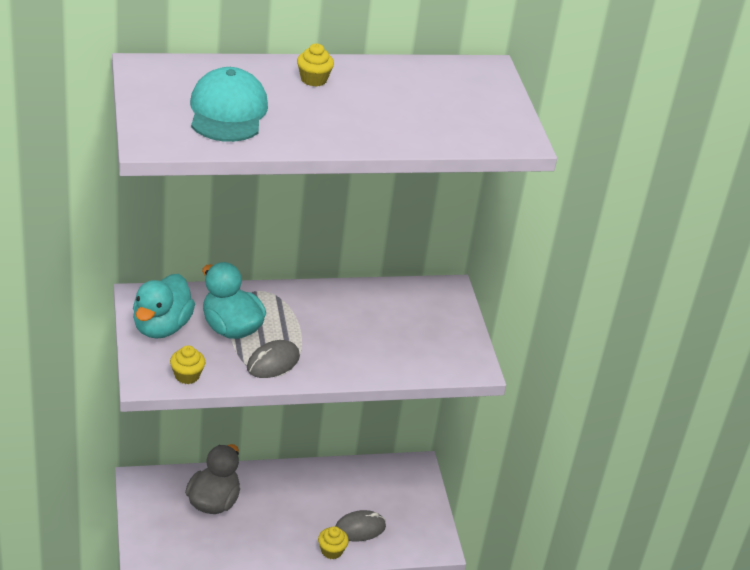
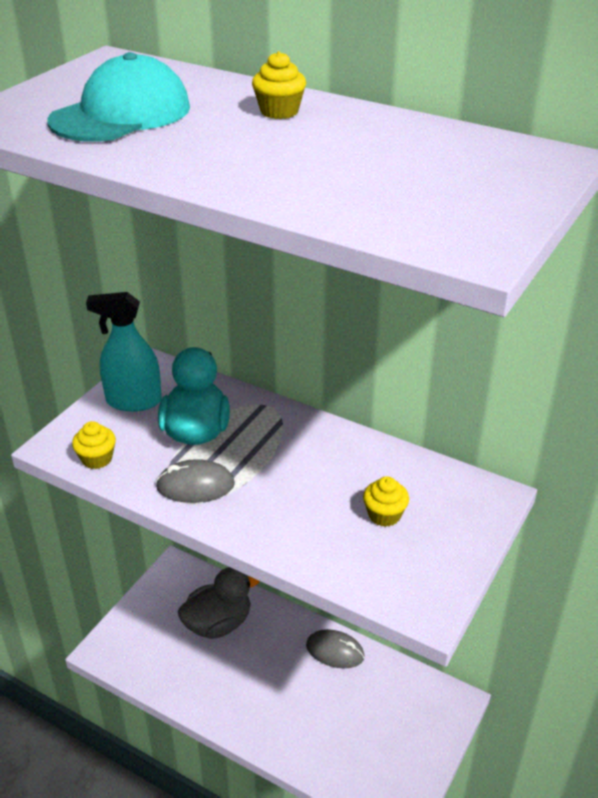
camera: 45 degrees right, 0 degrees up
(161, 327) = (133, 401): turquoise duck -> turquoise spray bottle
(331, 551) = (280, 742): yellow cupcake -> yellow cupcake (384, 515)
(360, 528) = (331, 735): grey mouse -> grey mouse (335, 651)

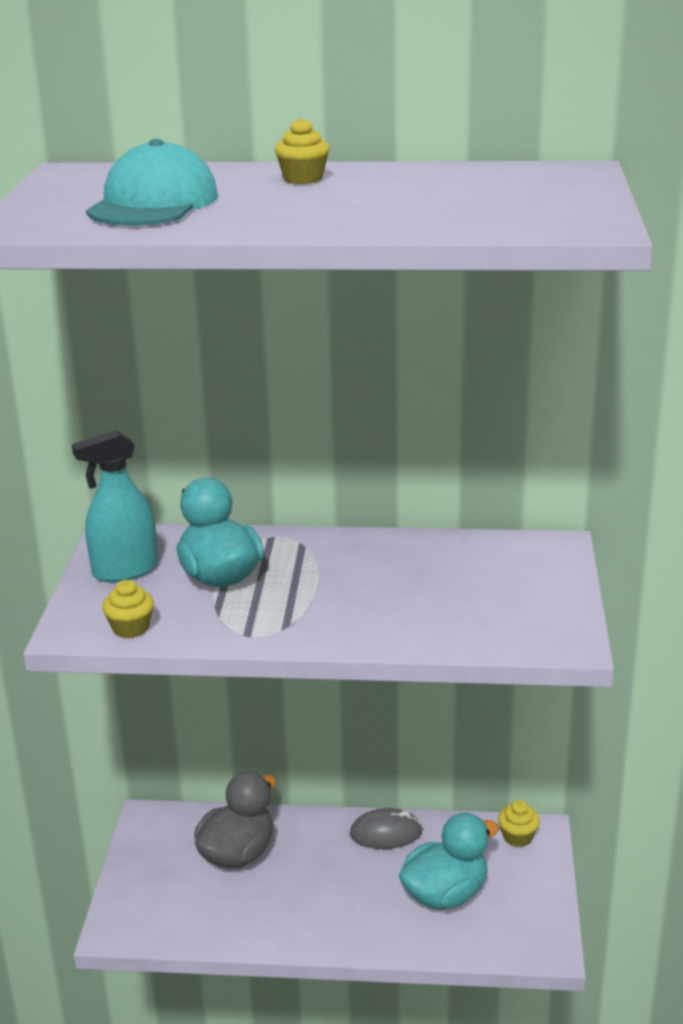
camera: 25 degrees left, 10 degrees down
(195, 485) = (261, 619): grey mouse -> none
(348, 726) = (445, 894): none -> turquoise duck
(384, 515) = (470, 588): yellow cupcake -> yellow cupcake (517, 837)

